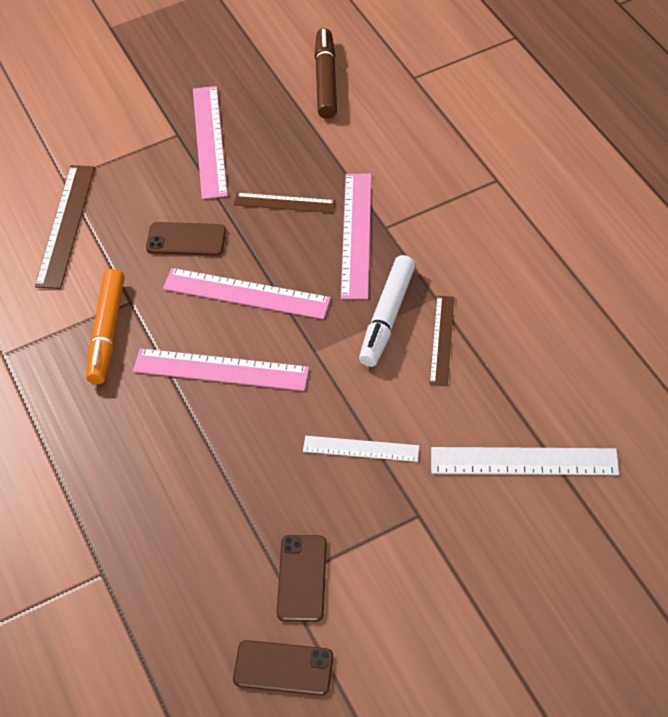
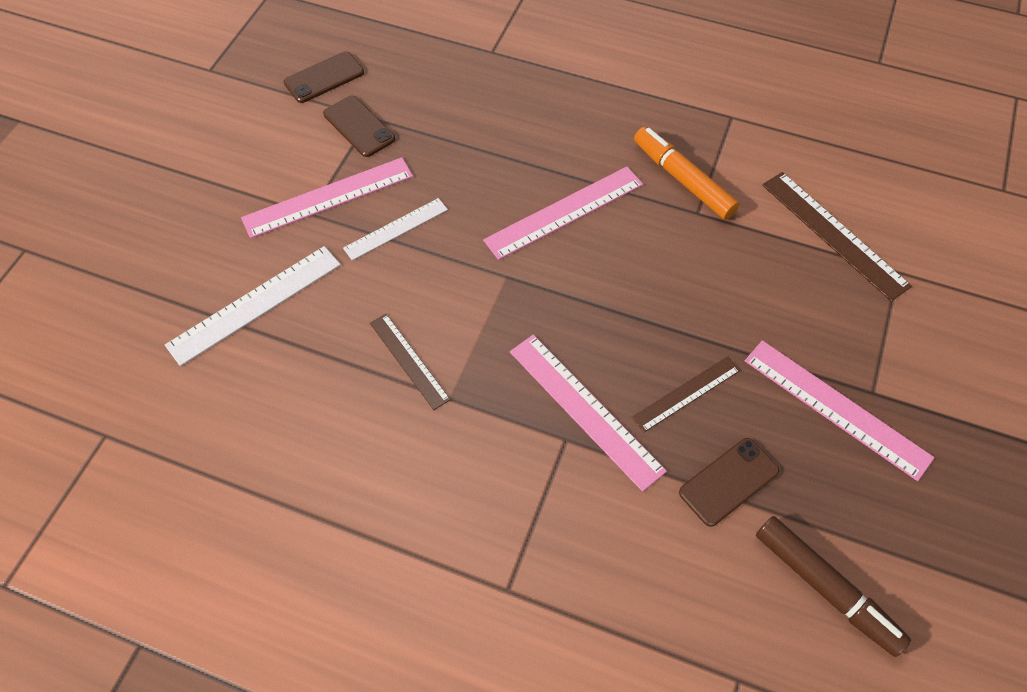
camera: 135 degrees right, 5 degrees up
(186, 239) = (724, 293): brown phone -> brown phone (728, 481)
(246, 293) = (617, 284): pink ruler -> pink ruler (328, 197)
(387, 317) = (476, 348): white marker -> none

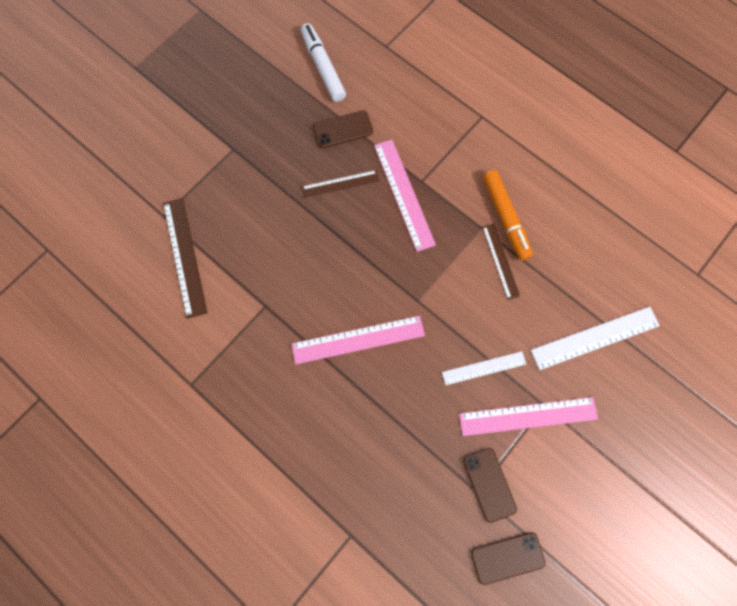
camera: 160 degrees left, 15 degrees up
(683, 180) = (260, 338): orange marker -> orange marker (505, 218)
(826, 588) = (323, 67): brown marker -> white marker
(835, 408) = (260, 147): pink ruler -> none

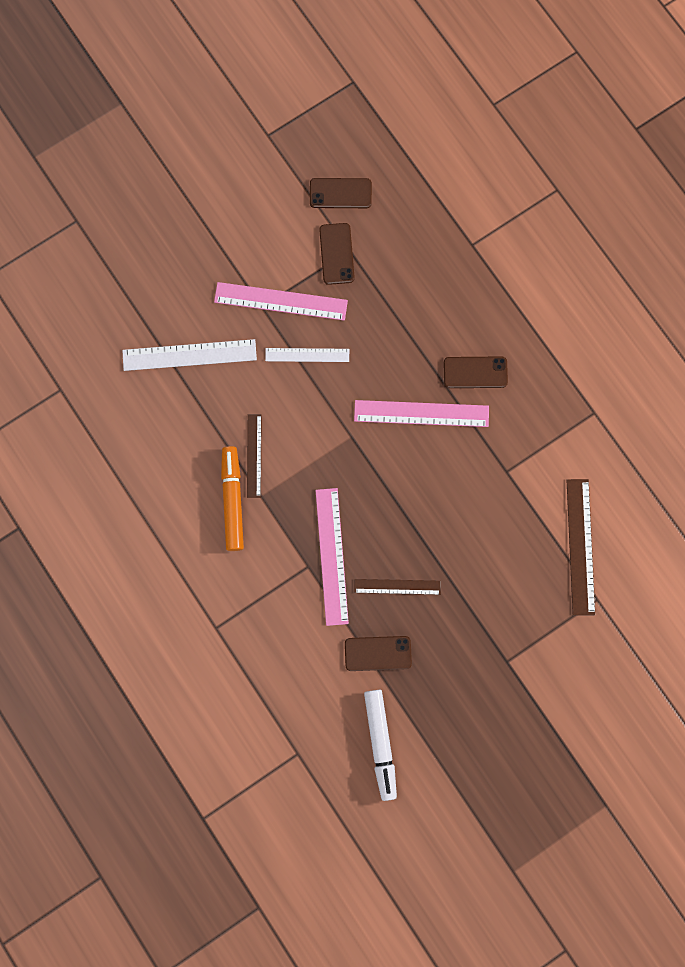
camera: 165 degrees left, 5 degrees up
(315, 394) = (475, 372): none -> brown phone

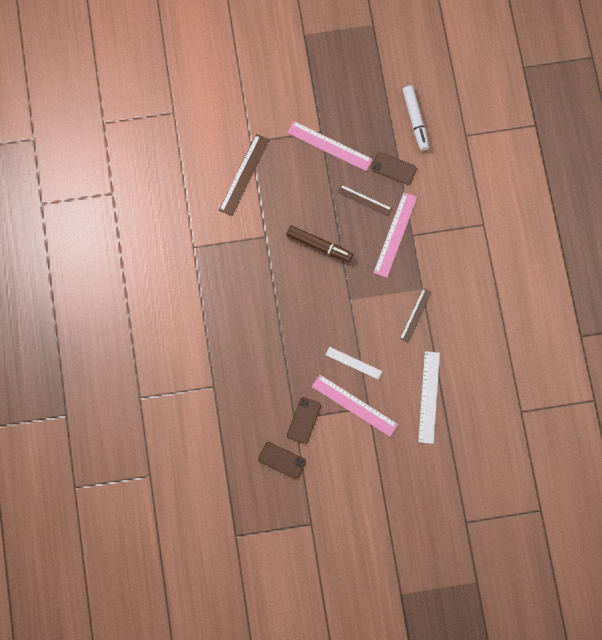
camera: 155 degrees left, 5 degrees down
(189, 355) = (428, 397): white ruler -> white ruler turned 75 degrees clockwise
(232, 500) = (441, 294): orange marker -> none
(380, 743) = (415, 120): white marker -> white marker turned 150 degrees clockwise
(421, 414) = (299, 294): pink ruler -> pink ruler (329, 146)
(427, 492) = (319, 246): none -> brown marker
(475, 372) = (253, 304): brown phone -> none

